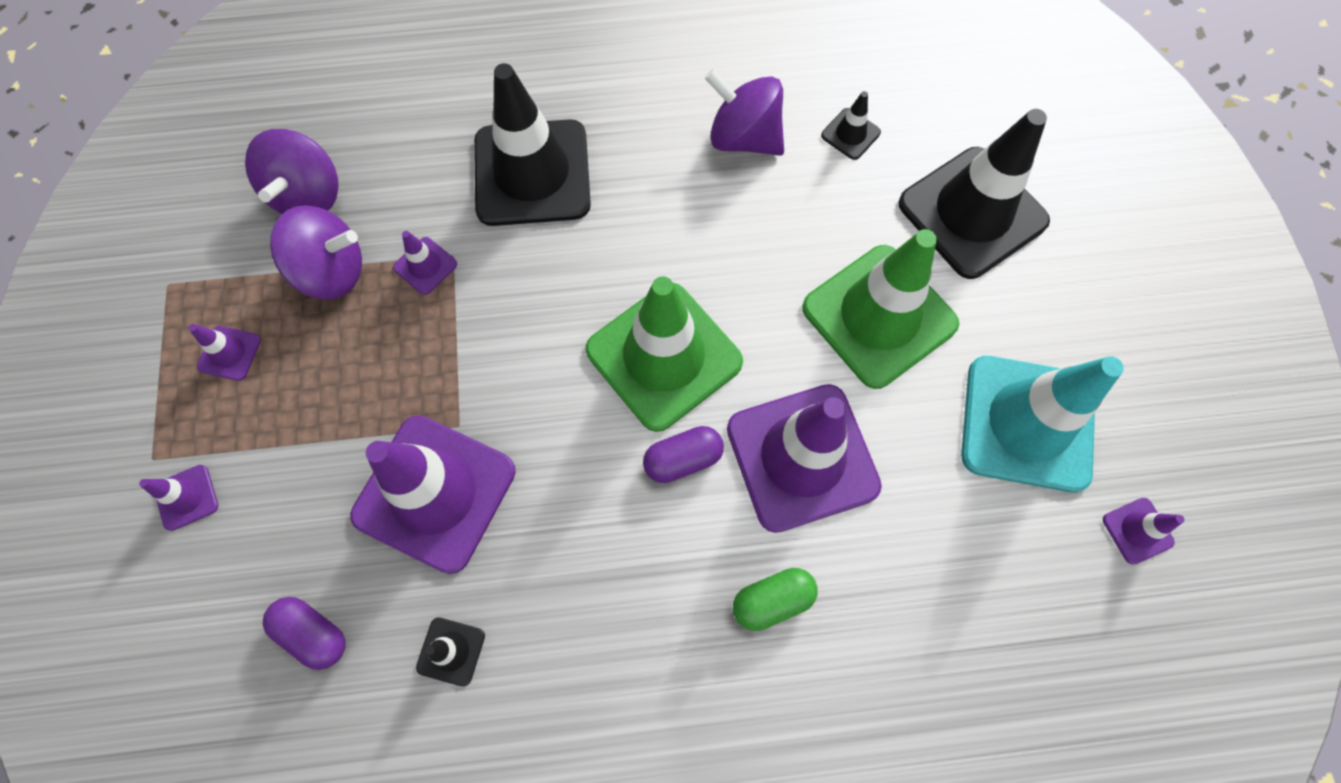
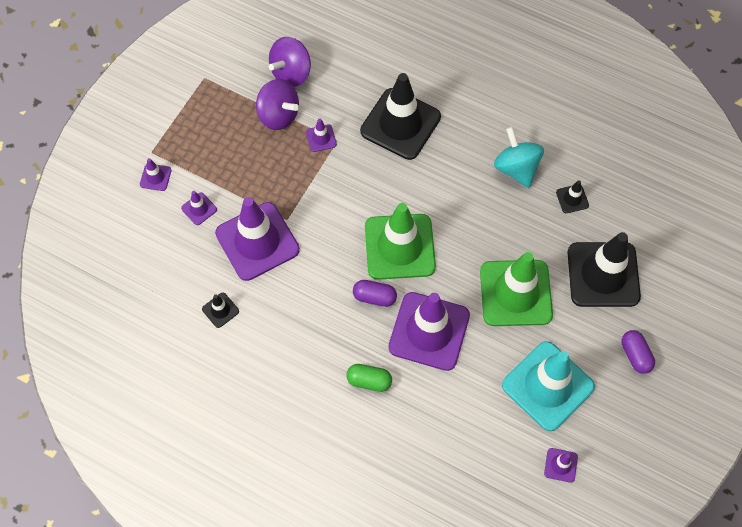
camera: 35 degrees right, 5 degrees down
(229, 353) = (211, 125): purple traffic cone -> purple traffic cone (199, 209)
(313, 633) = (171, 266): purple capsule -> purple capsule (635, 355)
(743, 137) = (516, 168): purple spinning top -> turquoise spinning top

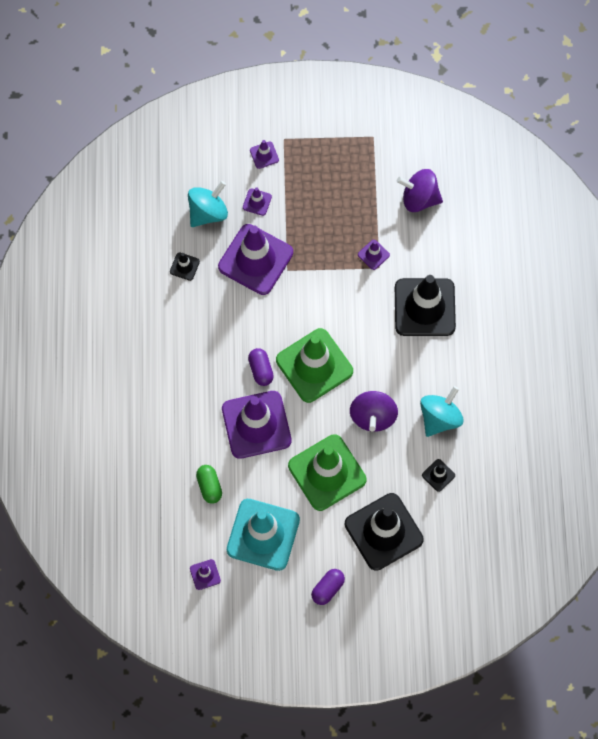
camera: 60 degrees right, 5 degrees up
(178, 258) = (208, 212): none -> turquoise spinning top
(278, 115) = (374, 211): purple spinning top -> purple spinning top (373, 416)
(369, 381) = (191, 403): green capsule -> green capsule (209, 486)

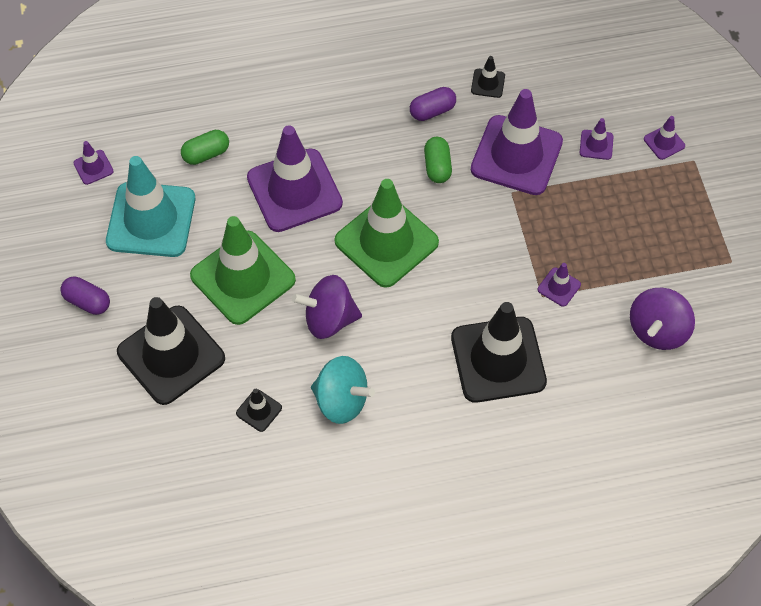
camera: 80 degrees right, 10 degrees down
(208, 212) = (567, 96): turquoise spinning top -> none
(254, 317) = (437, 167): none -> green capsule
(261, 370) = (368, 184): purple capsule -> purple capsule (432, 111)
(419, 198) = (657, 330): purple spinning top -> purple spinning top turned 150 degrees counterclockwise

